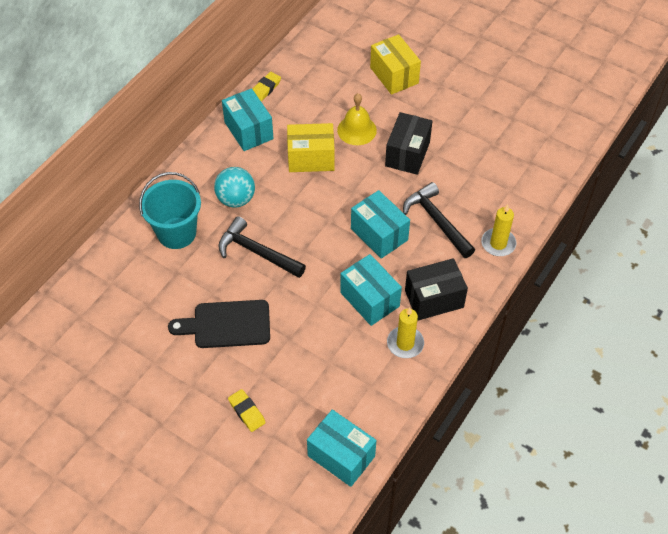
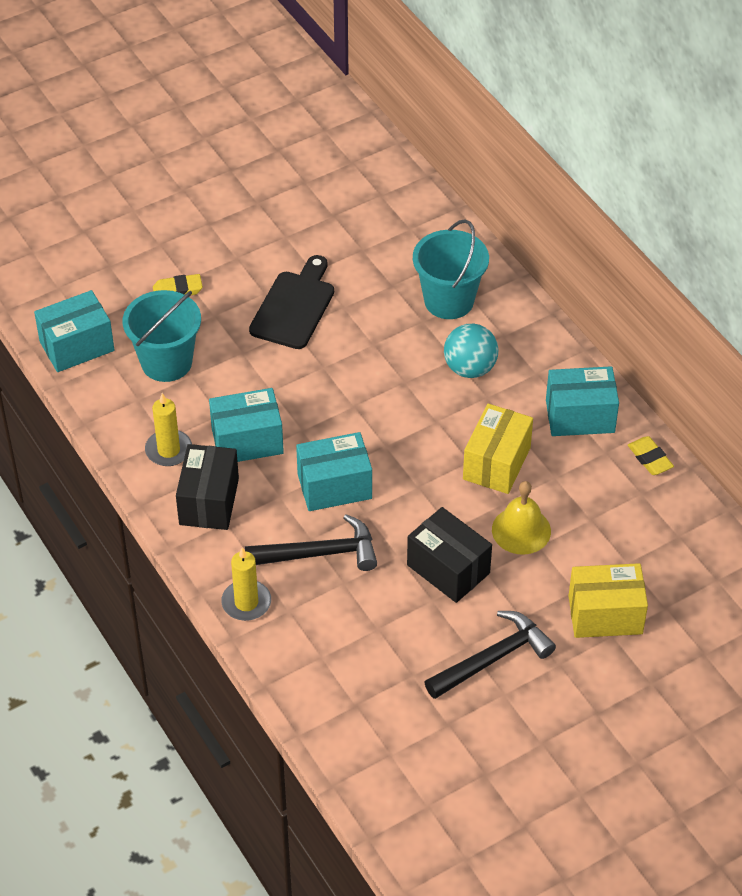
camera: 115 degrees right, 5 degrees down
(257, 252) = (378, 362): black hammer -> black hammer (493, 658)
(325, 384) = (166, 362): none -> turquoise bucket

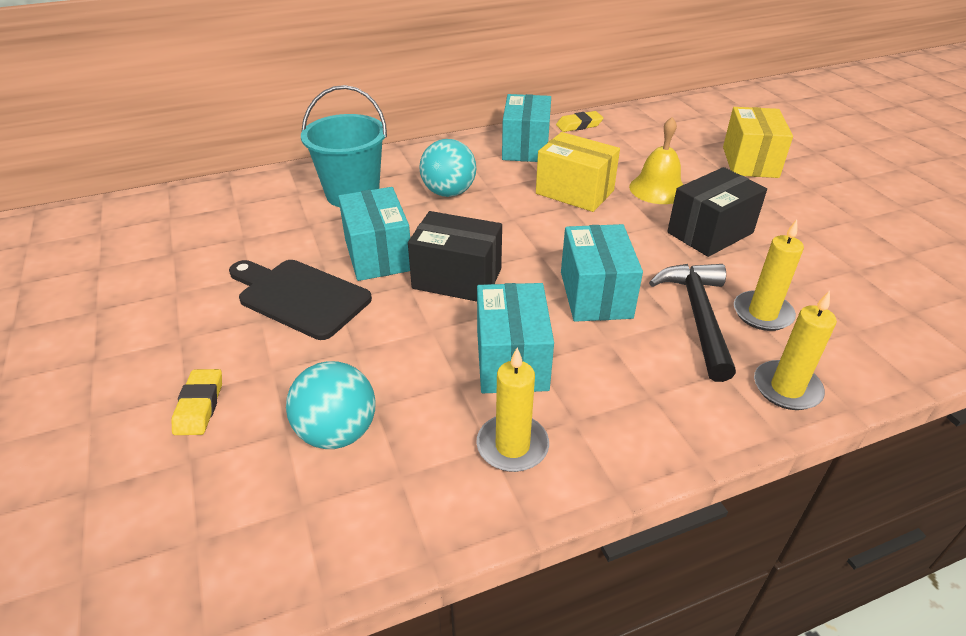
camera: 80 degrees left, 10 degrees down
(77, 346) = (244, 556): turquoise box -> turquoise box (378, 255)
(166, 362) = (337, 432): turquoise bucket -> turquoise ball
(209, 501) = (614, 409): black box -> black box (457, 279)
(332, 597) = (762, 313): none -> yellow candle
(493, 658) = (817, 220): black hammer -> none

